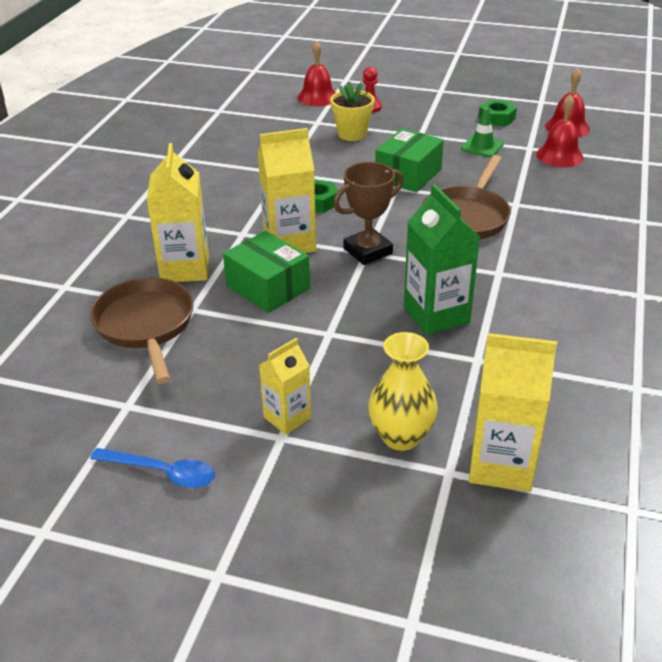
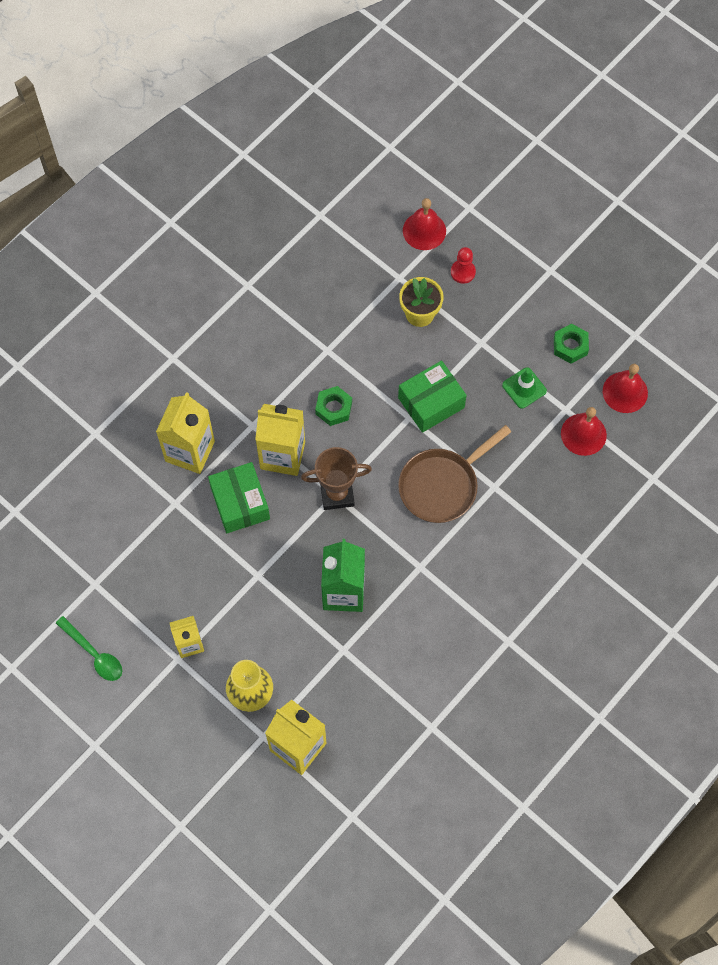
camera: 25 degrees right, 30 degrees up
(146, 325) = (136, 507): brown pan -> none
(162, 472) = (94, 654): blue spoon -> green spoon

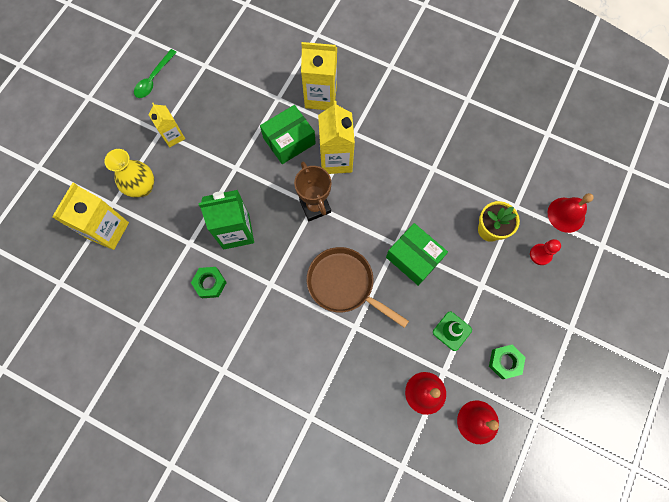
camera: 75 degrees right, 5 degrees up
(333, 408) = (385, 186): green nut -> green nut (210, 283)

